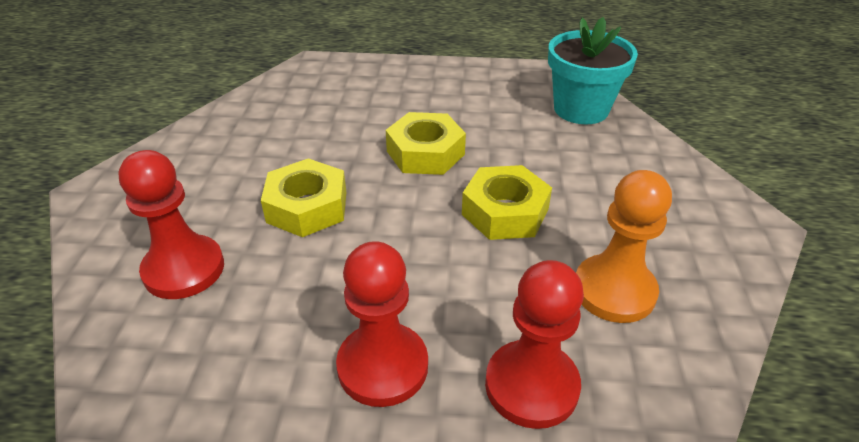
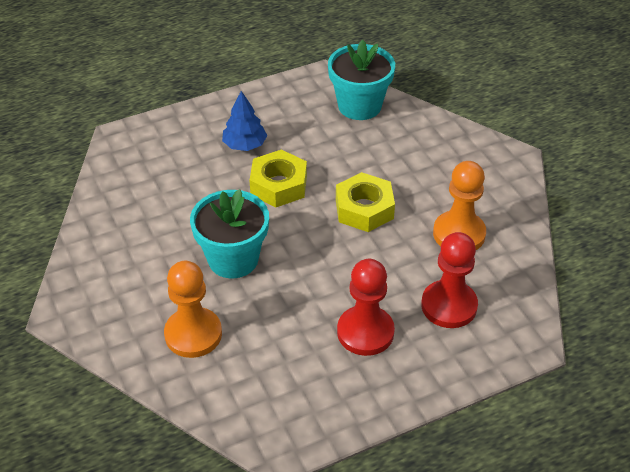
camera: 30 degrees left, 5 degrees up
(184, 269) = (193, 334): red pawn -> orange pawn
(307, 207) = (233, 259): yellow nut -> turquoise flower pot
(423, 106) = (245, 145): none -> blue tree

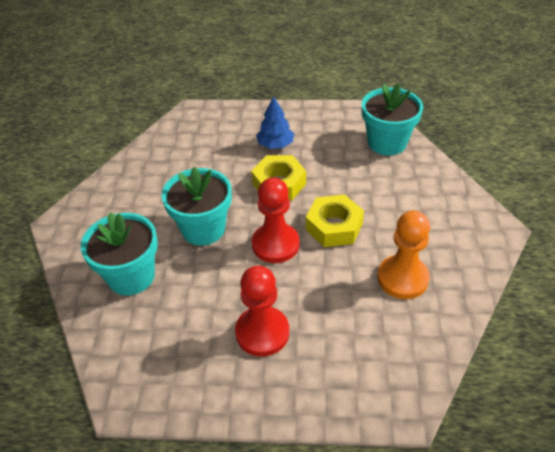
camera: 30 degrees right, 0 degrees up
(193, 334) = (131, 276): orange pawn -> turquoise flower pot
(449, 306) = (350, 340): red pawn -> red pawn (275, 244)

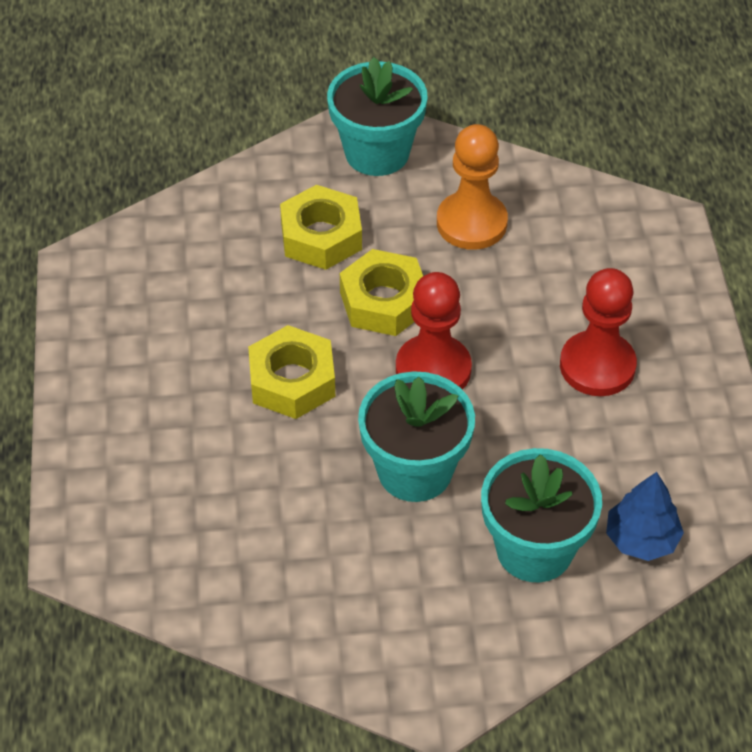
camera: 100 degrees left, 5 degrees up
(275, 145) = (185, 398): blue tree -> blue tree (641, 539)
(387, 143) = (173, 243): turquoise flower pot -> turquoise flower pot (377, 152)
(391, 202) = (321, 236): none -> yellow nut

